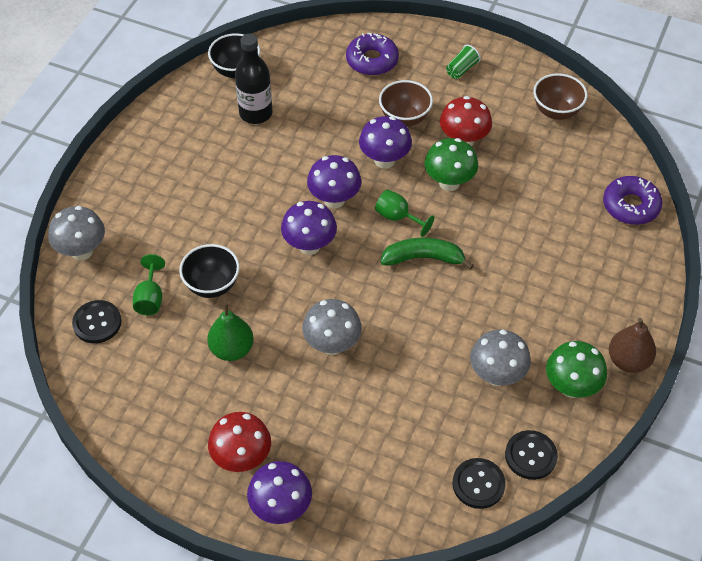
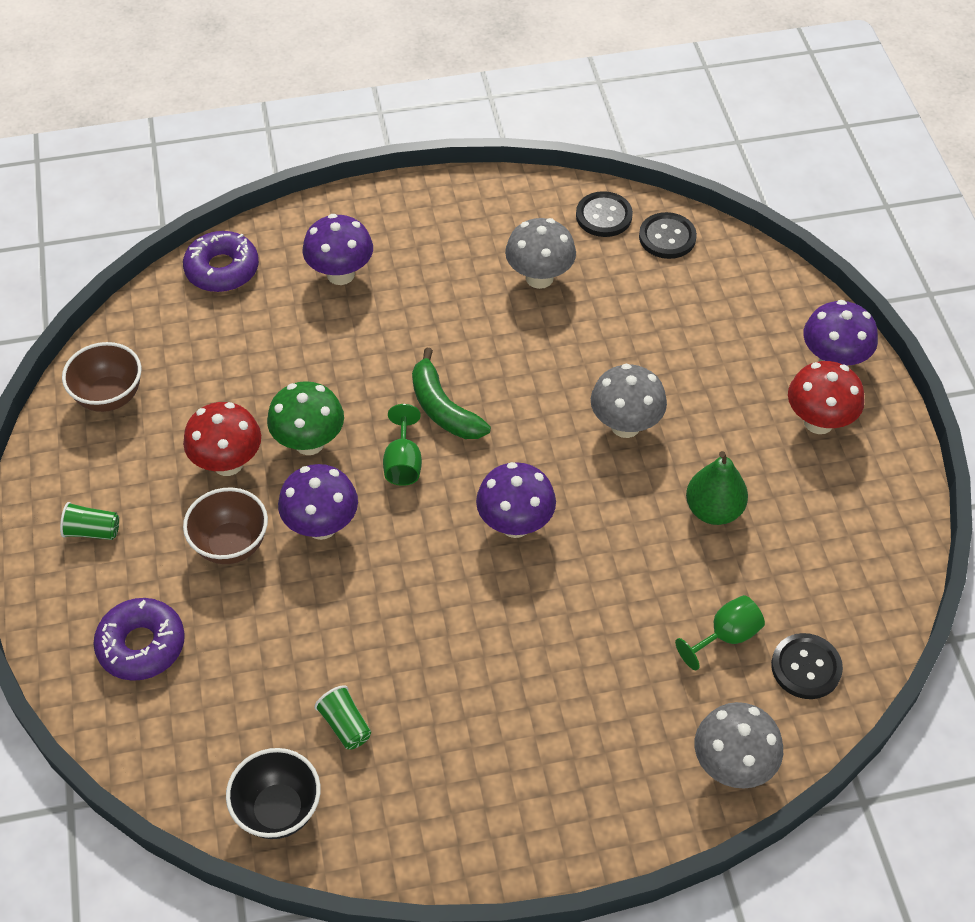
camera: 125 degrees left, 0 degrees up
(212, 285) = (653, 585): black bowl -> none
(255, 113) = (345, 725): black bottle -> green cup
(334, 199) = (426, 541): purple mushroom -> purple mushroom (340, 274)
(571, 387) = (502, 220): green mushroom -> none
(628, 361) = (435, 193): brown pear -> none

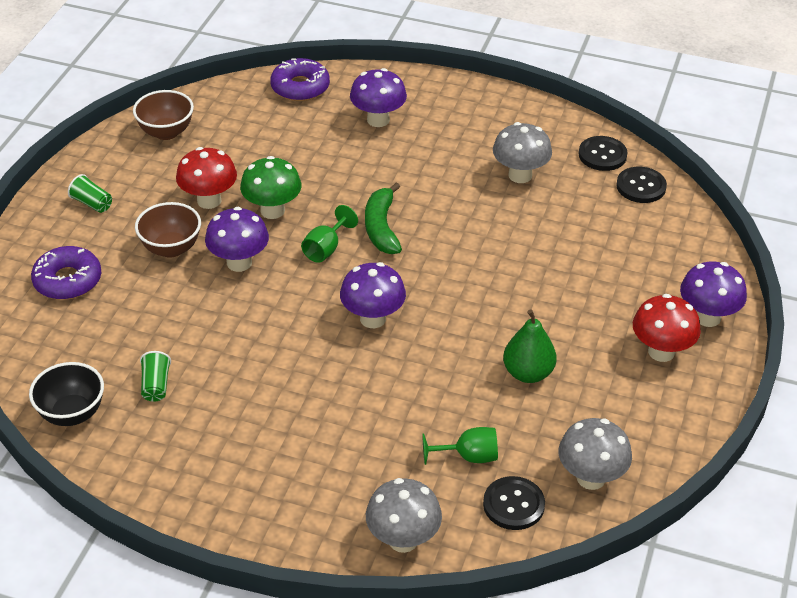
camera: 30 degrees right, 10 degrees down
(625, 425) = (506, 292): grey mushroom -> grey mushroom (591, 478)

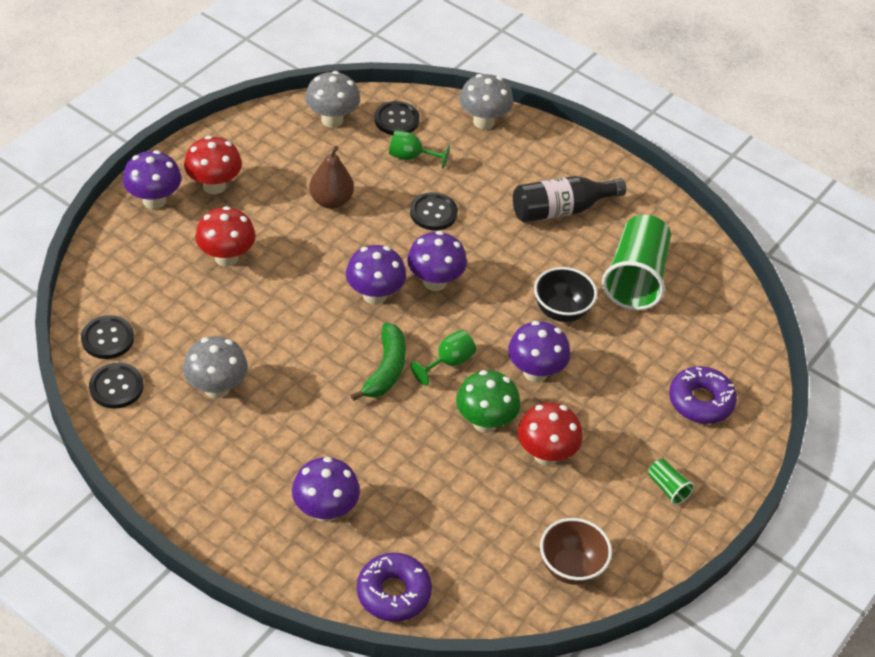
camera: 165 degrees left, 5 degrees up
(72, 413) = (707, 274): black bowl -> black bowl (561, 311)
(156, 385) = (635, 278): green cup -> green cup, size x2.31
(171, 248) = (596, 408): brown bowl -> none
(263, 443) = (561, 210): none -> black bottle
(409, 393) = (433, 213): none -> black button
(426, 288) = (374, 295): none -> purple mushroom
(528, 373) = (331, 201): green pear -> brown pear
(592, 283) = (226, 257): none -> red mushroom

